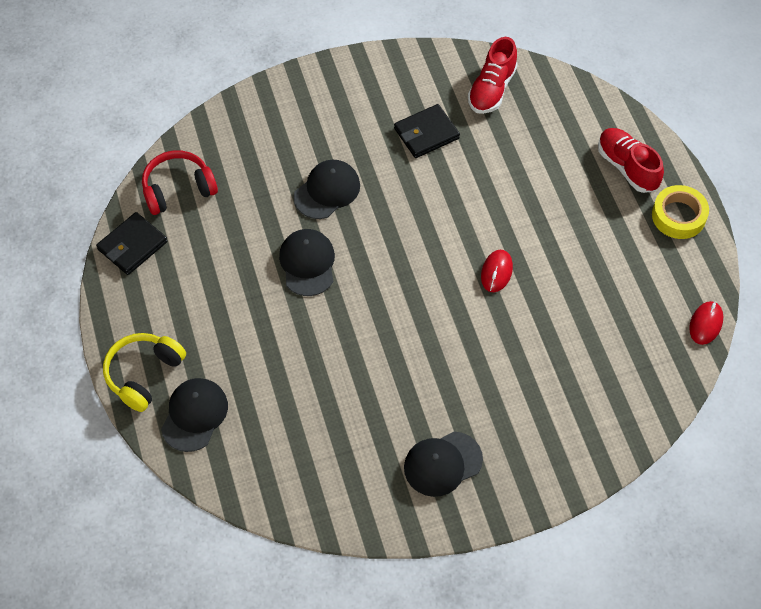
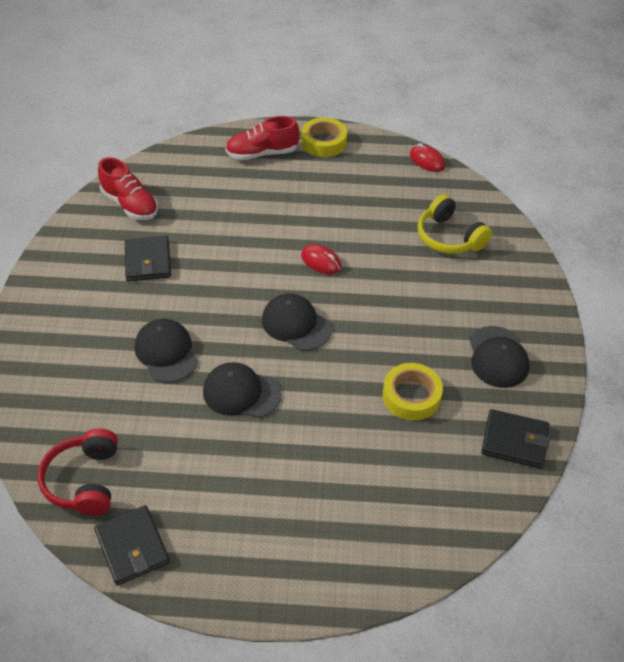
camera: 70 degrees left, 10 degrees down
(143, 374) = (306, 581): yellow headphones -> yellow headphones (449, 237)
(194, 415) = (376, 544): black cap -> black cap (296, 324)
(344, 501) = (514, 441): none -> black wallet
(361, 400) = (411, 396): none -> yellow tape

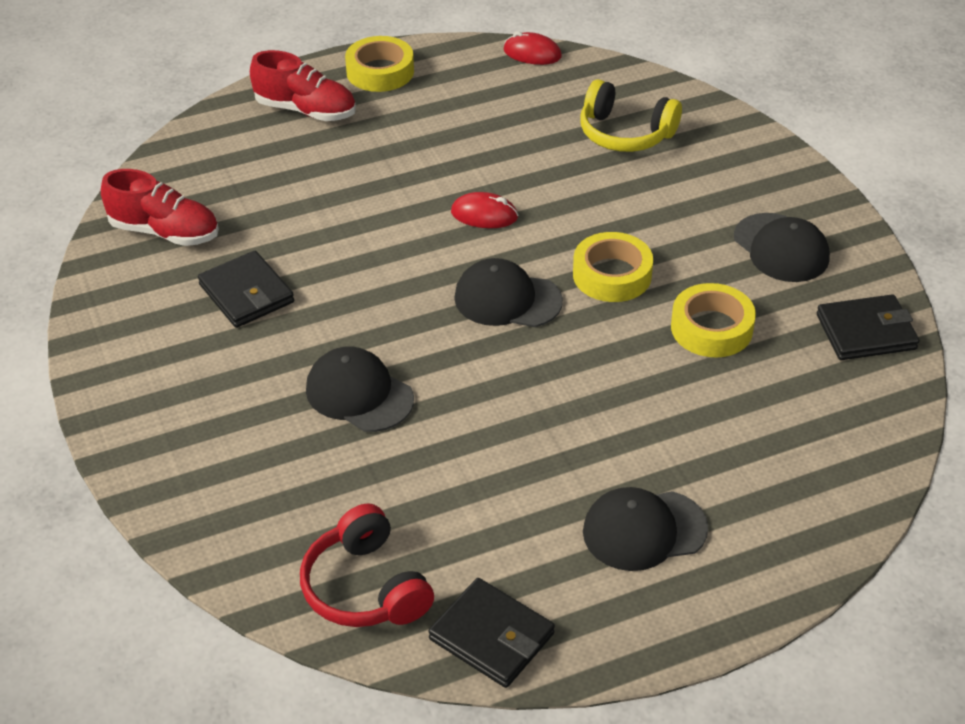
camera: 25 degrees left, 5 degrees down
(241, 393) = (497, 404): black cap -> black cap (644, 530)
(262, 153) = (305, 110): red shoe -> red shoe turned 120 degrees counterclockwise
(372, 333) = (612, 275): none -> yellow tape

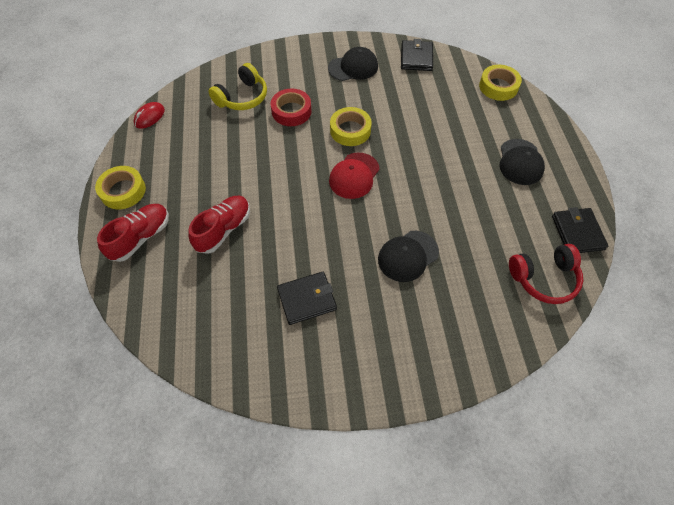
camera: 75 degrees left, 15 degrees up
(165, 232) = (229, 339): red shoe -> red shoe (223, 230)
(484, 215) = (283, 170): red mouse -> none
(492, 636) = (577, 232): black wallet -> black wallet turned 60 degrees counterclockwise
(507, 299) = (354, 176): black cap -> red cap
(622, 195) = (291, 111): none -> red tape
(711, 328) = (399, 105): yellow tape -> yellow tape (498, 86)

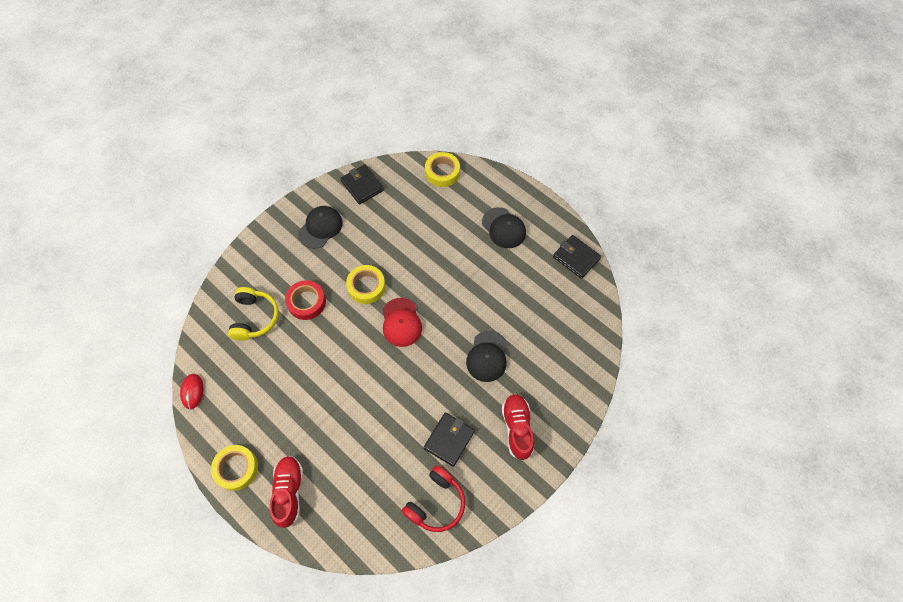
camera: 40 degrees left, 5 degrees up
(223, 230) = (345, 437): red shoe -> red shoe (517, 428)
(544, 278) = (580, 307): red headphones -> red headphones (436, 503)

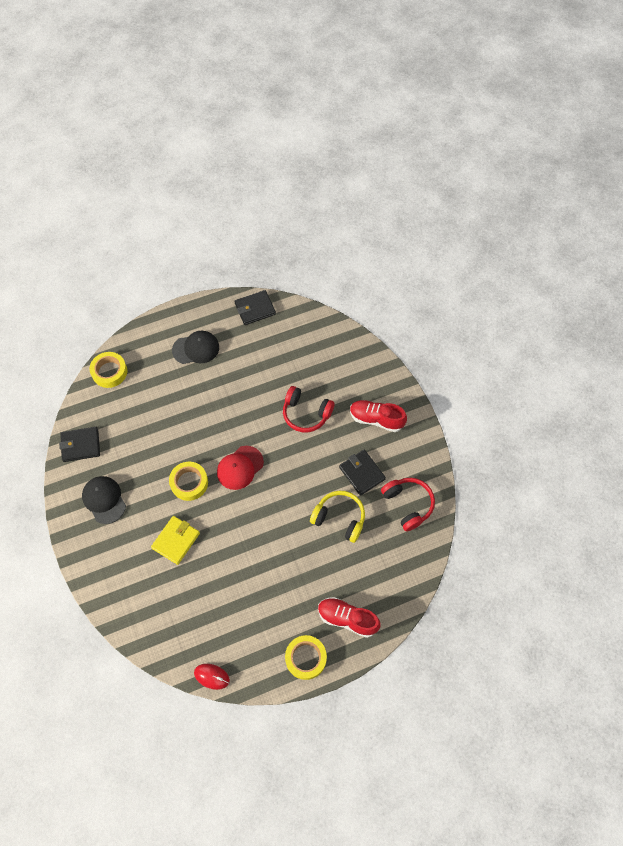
camera: 65 degrees left, 0 degrees up
(255, 318) = (166, 593): yellow headphones -> yellow headphones (339, 518)
(306, 302) = (176, 540): red tape -> yellow wallet
(401, 322) = (240, 467): red cap -> red cap turned 120 degrees clockwise
(487, 356) = (306, 414): black cap -> red headphones

